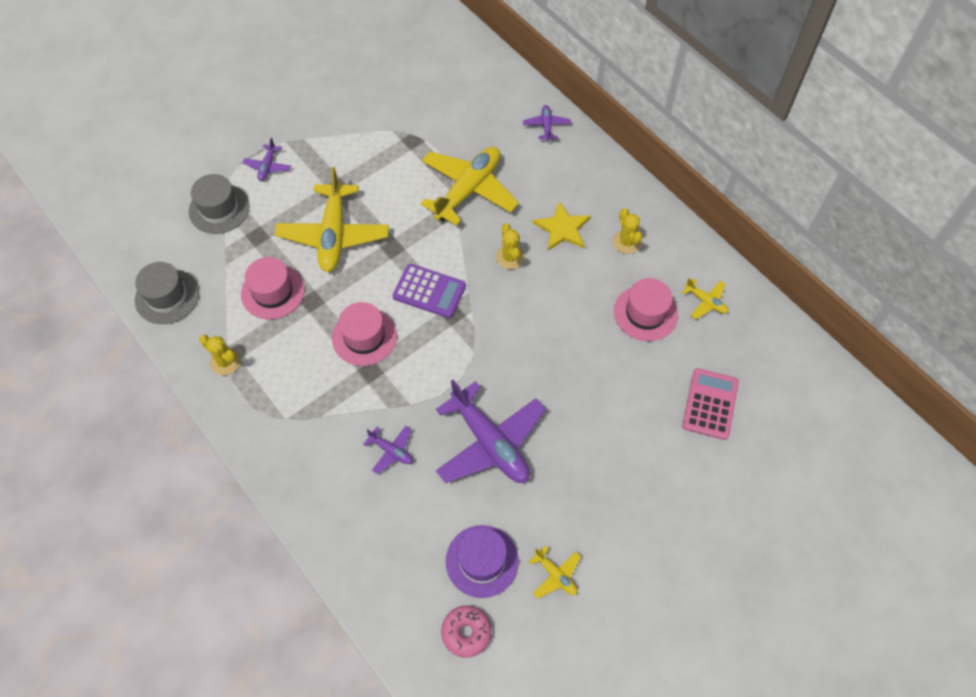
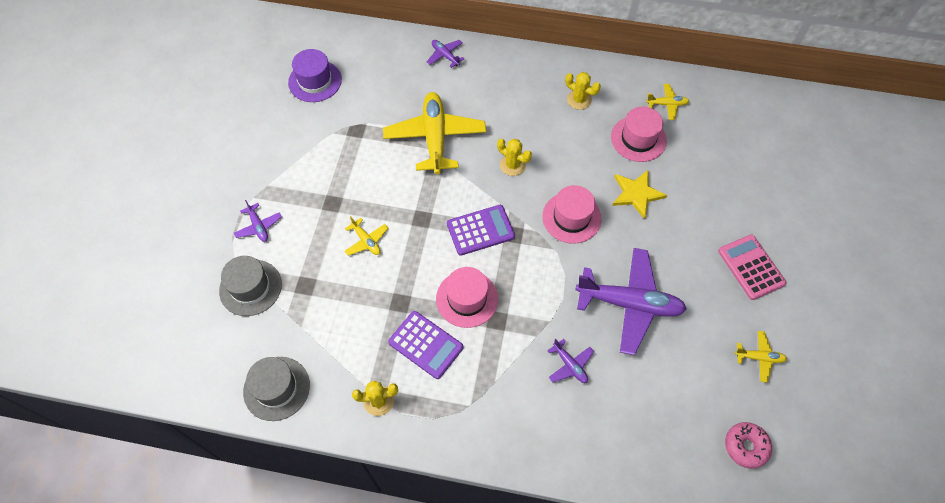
camera: 40 degrees left, 0 degrees up
(273, 292) = (362, 319): pink hat -> pink hat (571, 217)
(299, 347) = (425, 345): none -> purple calculator
(334, 235) = (366, 241): yellow plane -> yellow plane, size x0.45
(391, 451) = (570, 365): purple plane -> purple plane turned 60 degrees clockwise
(482, 561) = (706, 389): purple hat -> purple hat (315, 81)
(562, 228) = (528, 120): yellow star -> yellow star (636, 194)
(710, 404) = (735, 169): pink calculator -> pink calculator (751, 267)

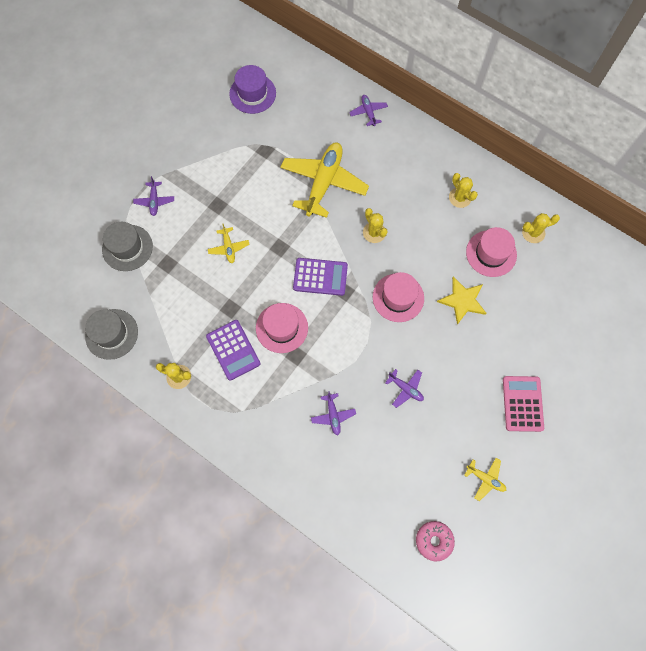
camera: 25 degrees right, 10 degrees up
(629, 304) = (405, 389): purple plane -> purple plane, size x0.45
(667, 104) = (533, 233): yellow plane -> yellow cactus

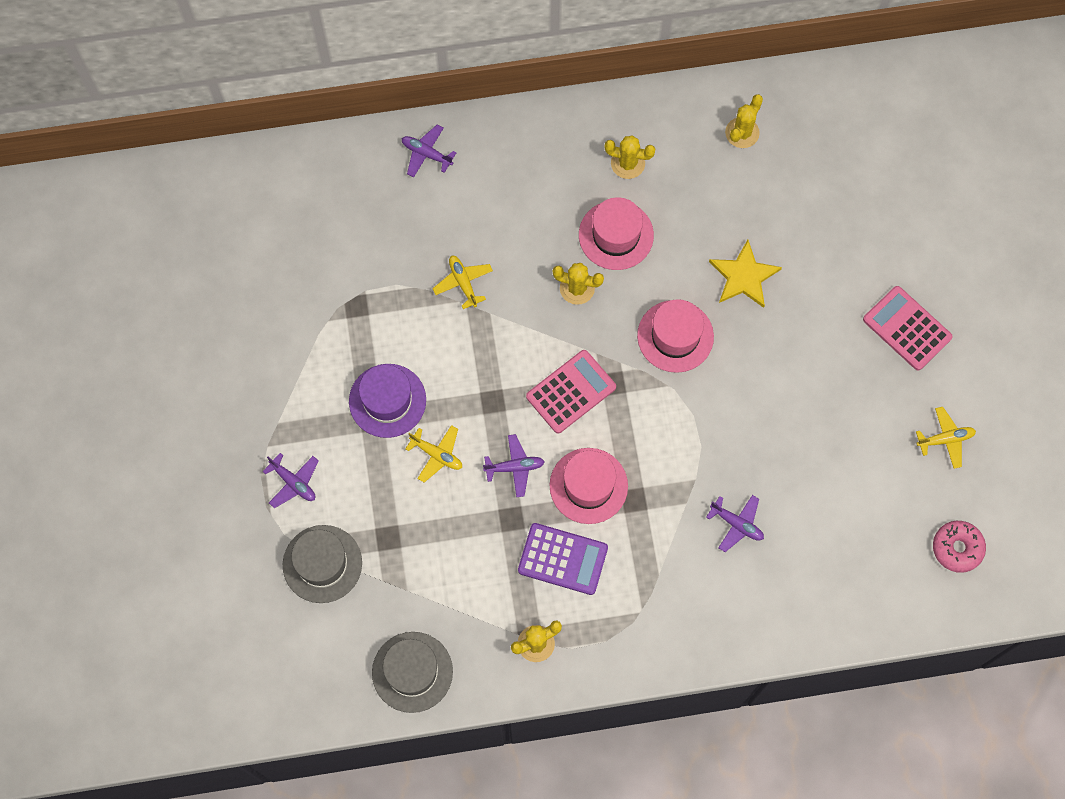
camera: 45 degrees left, 0 degrees up
(252, 93) = (268, 252): purple hat -> purple hat (387, 400)
(320, 277) = (571, 392): purple calculator -> pink calculator
(323, 183) = (463, 283): yellow plane -> yellow plane, size x0.45
(405, 389) = (780, 425): purple plane -> purple plane (514, 467)
(491, 253) = (721, 196): pink hat -> pink hat (616, 235)

